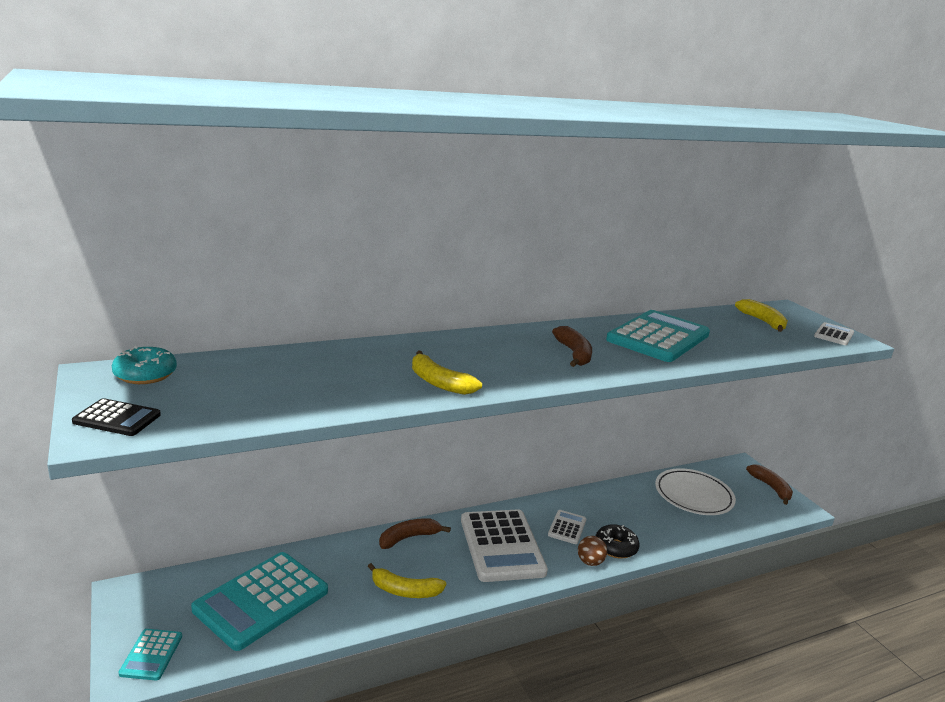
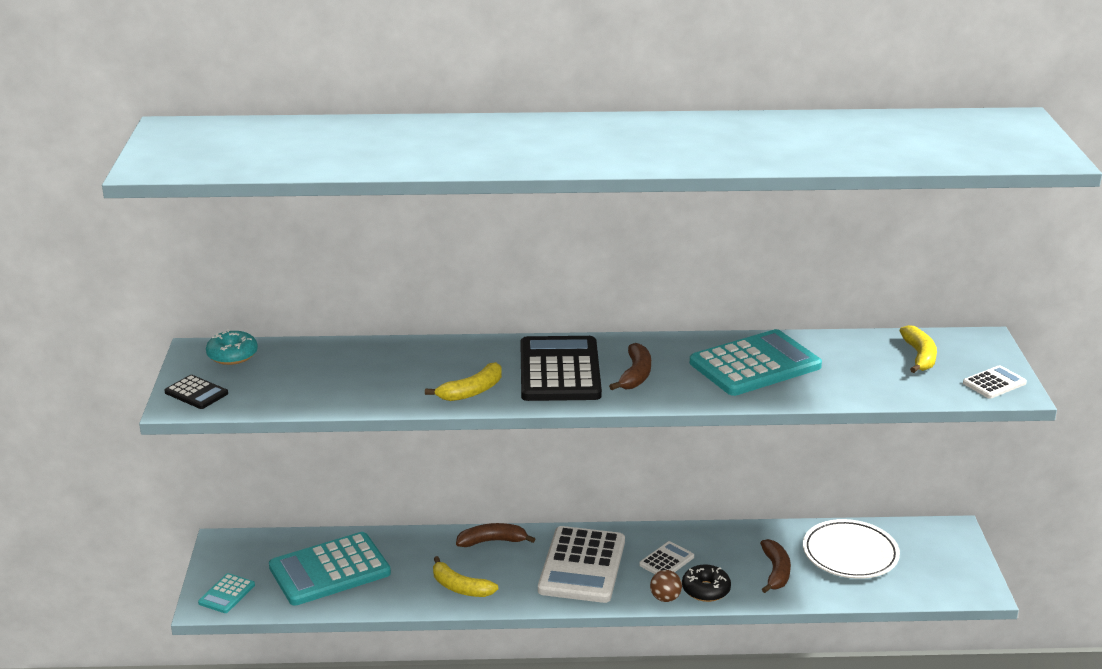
camera: 25 degrees right, 5 degrees up
(439, 383) = (471, 391): yellow banana -> yellow banana turned 105 degrees counterclockwise
(505, 357) = (559, 370): none -> black calculator
(771, 488) = (964, 562): brown banana -> brown banana (775, 572)

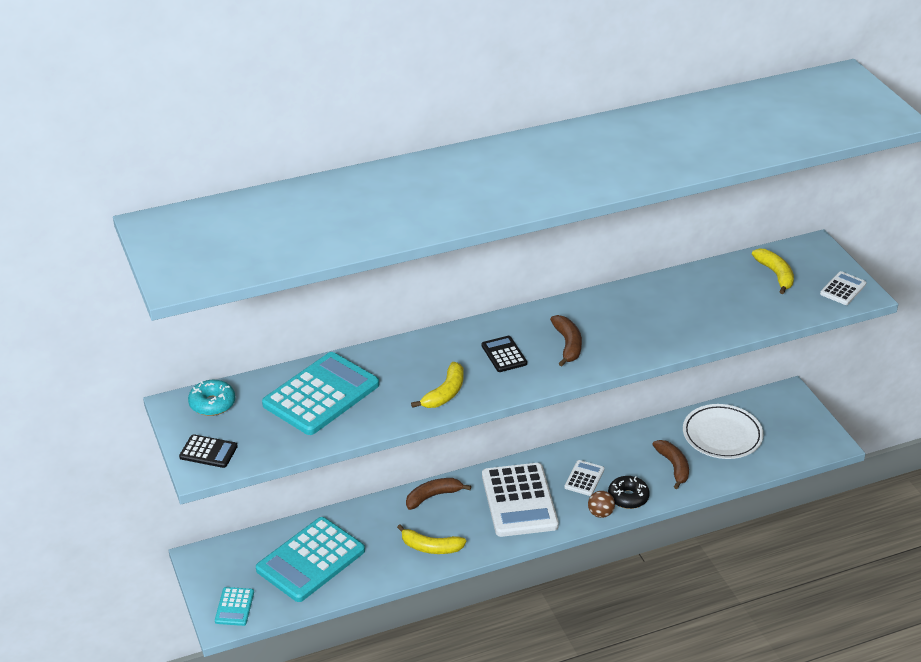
camera: 20 degrees left, 10 degrees up
(559, 370) = (504, 354): black calculator -> black calculator, size x0.47
(755, 364) = (655, 312): turquoise calculator -> turquoise calculator (321, 394)

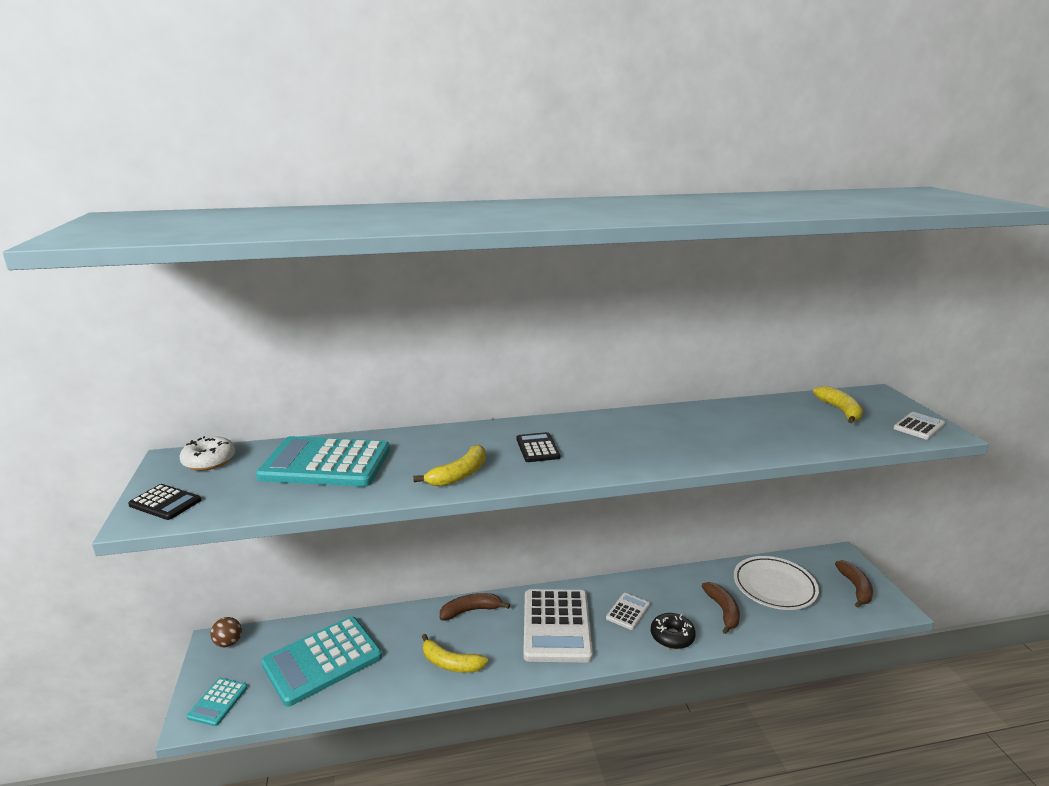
camera: 10 degrees right, 15 degrees down
(212, 404) = (209, 461): turquoise donut -> white donut
(321, 394) = (326, 464): turquoise calculator -> turquoise calculator turned 135 degrees counterclockwise
(568, 345) = (609, 446): brown banana -> brown banana (855, 588)
(600, 513) = (640, 650): brown ball -> brown ball (228, 643)

